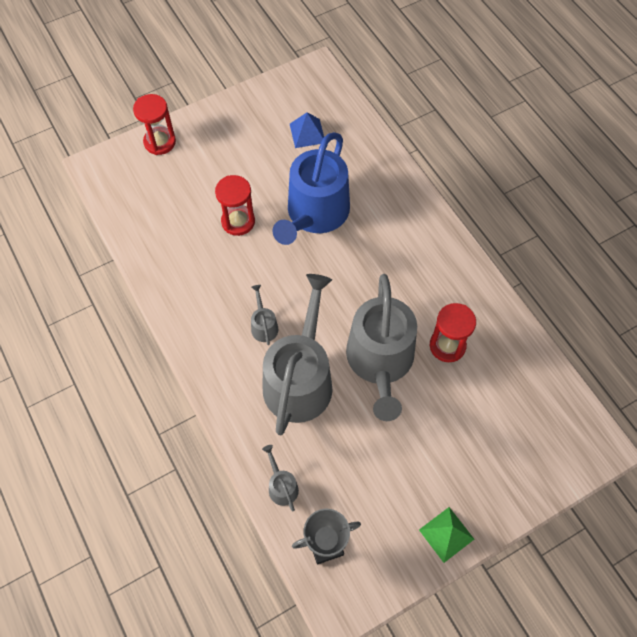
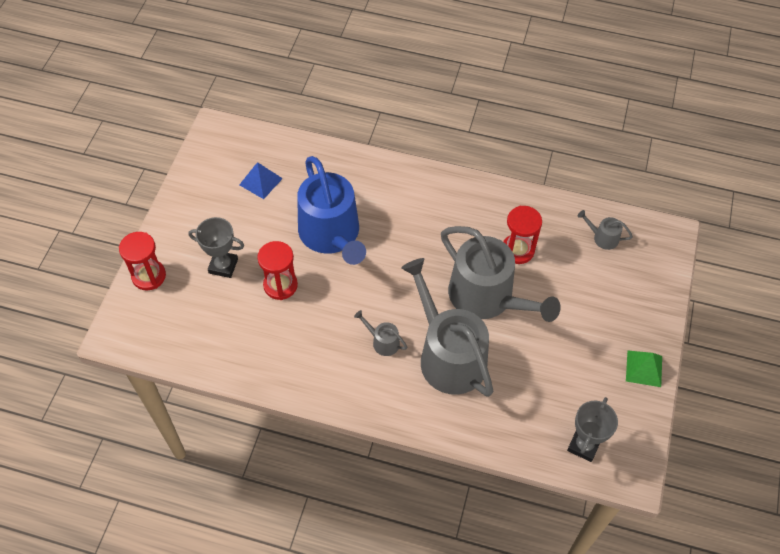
camera: 45 degrees left, 5 degrees down
(215, 175) = (223, 266): none -> grey trophy
(281, 486) = (515, 435): grey watering can -> grey watering can (602, 238)

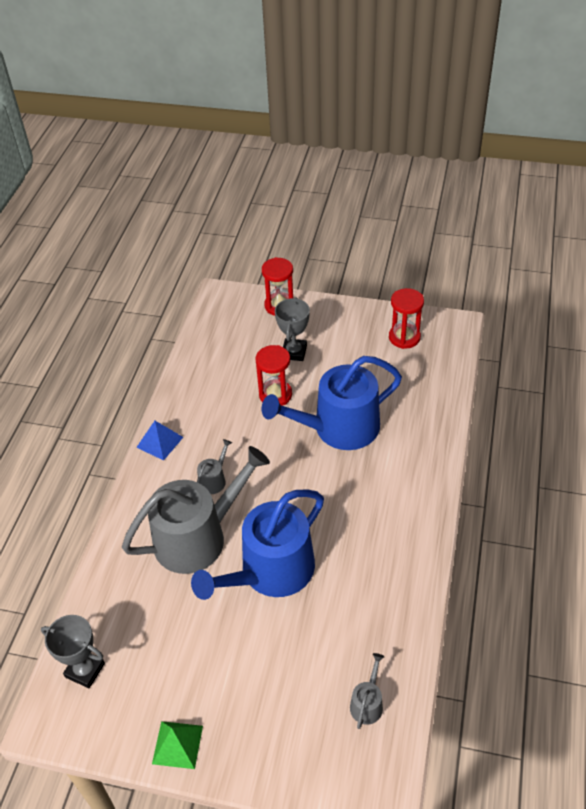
camera: 90 degrees right, 10 degrees down
(260, 181) = (397, 366): blue pyramid -> blue pyramid (160, 442)
(487, 297) = (271, 572): grey watering can -> blue watering can
(517, 250) = (337, 603): red hourglass -> red hourglass (404, 337)

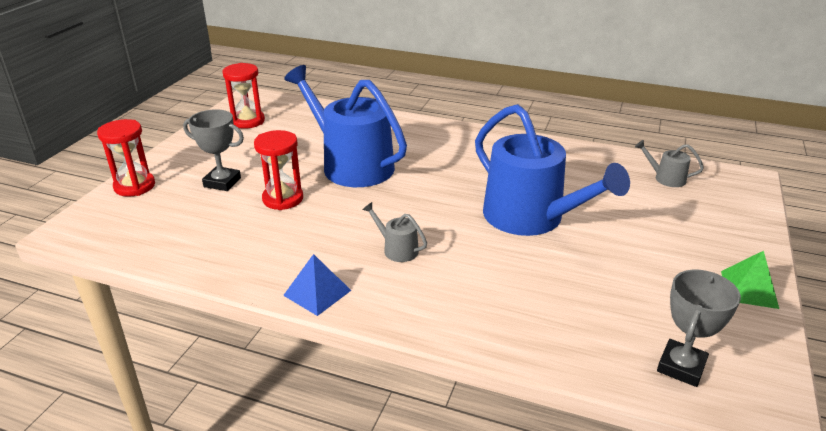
camera: 85 degrees left, 15 degrees down
(197, 537) = (481, 265): grey watering can -> none
(339, 428) = (352, 165): blue watering can -> blue watering can turned 150 degrees clockwise

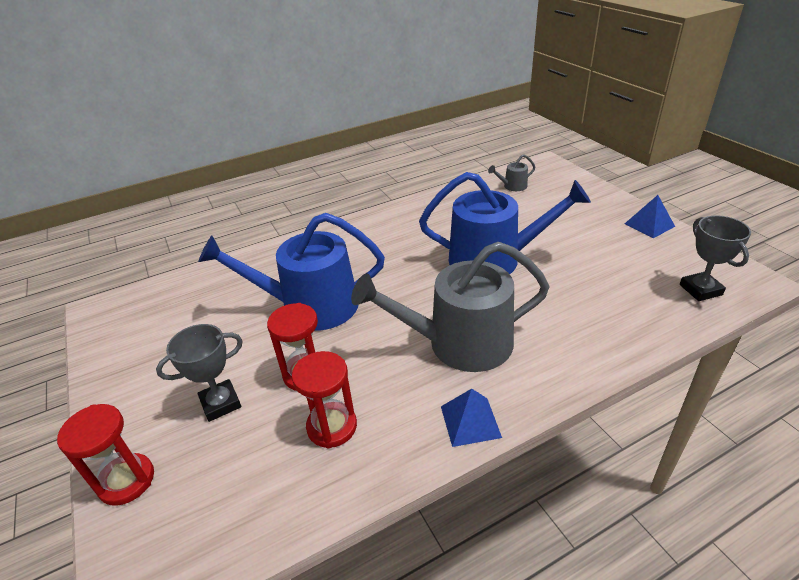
camera: 45 degrees left, 5 degrees up
(248, 121) = (139, 332): red hourglass -> red hourglass (332, 426)
(397, 249) = (460, 343): grey watering can -> grey watering can, size x2.47
(749, 289) = (649, 225): green pyramid -> blue pyramid

